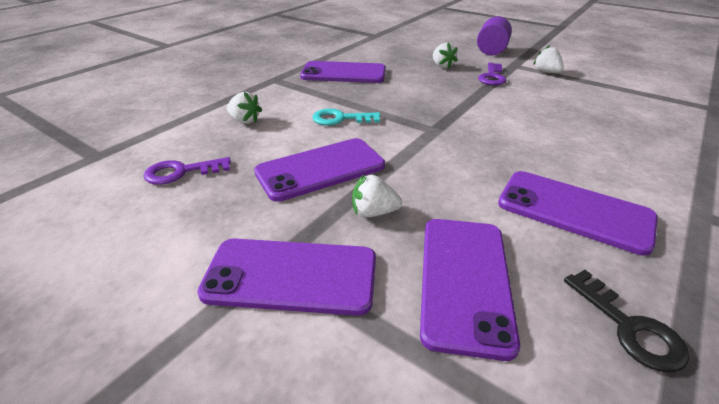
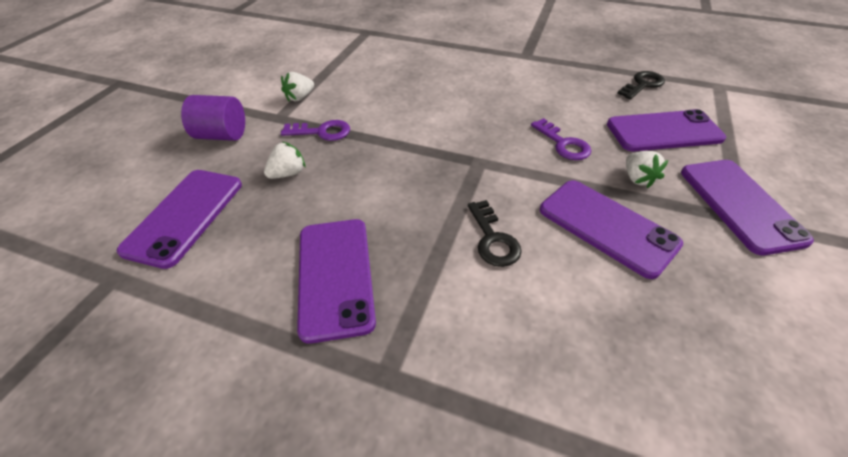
camera: 105 degrees left, 10 degrees up
(181, 172) = (714, 355): purple key -> purple key (563, 144)
(245, 121) = (555, 347): white strawberry -> none
(340, 119) = (493, 239): turquoise key -> black key
(574, 211) = (557, 94): purple phone -> purple phone (184, 216)

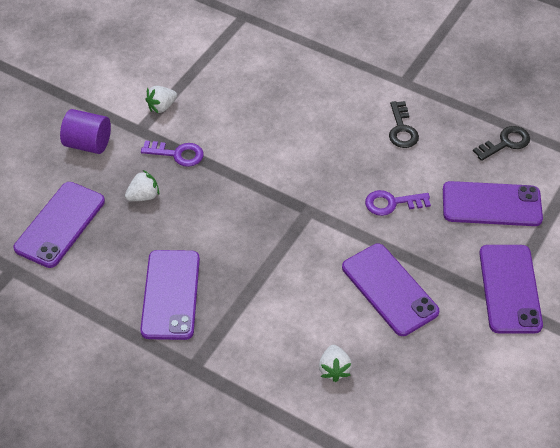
camera: 10 degrees right, 5 degrees up
(493, 239) = (295, 285): black key -> black key (402, 129)
(563, 144) = (392, 203): purple key -> purple key turned 105 degrees clockwise
(637, 178) = (439, 250): white strawberry -> white strawberry (334, 369)

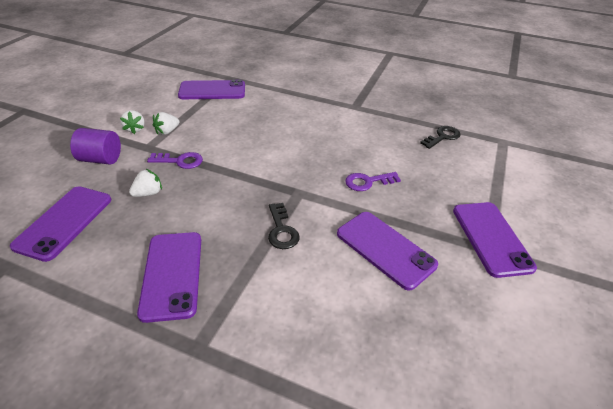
camera: 10 degrees left, 10 degrees down
(334, 369) = (350, 332): white strawberry -> white strawberry (135, 129)
(402, 129) = (361, 134): black key -> black key (282, 230)
(491, 204) = (449, 177): purple phone -> purple phone (212, 91)

